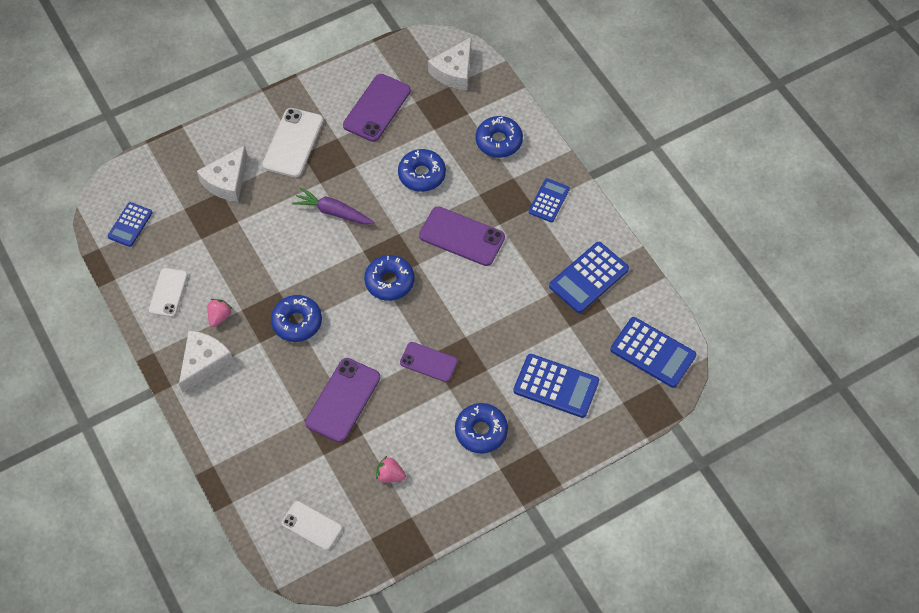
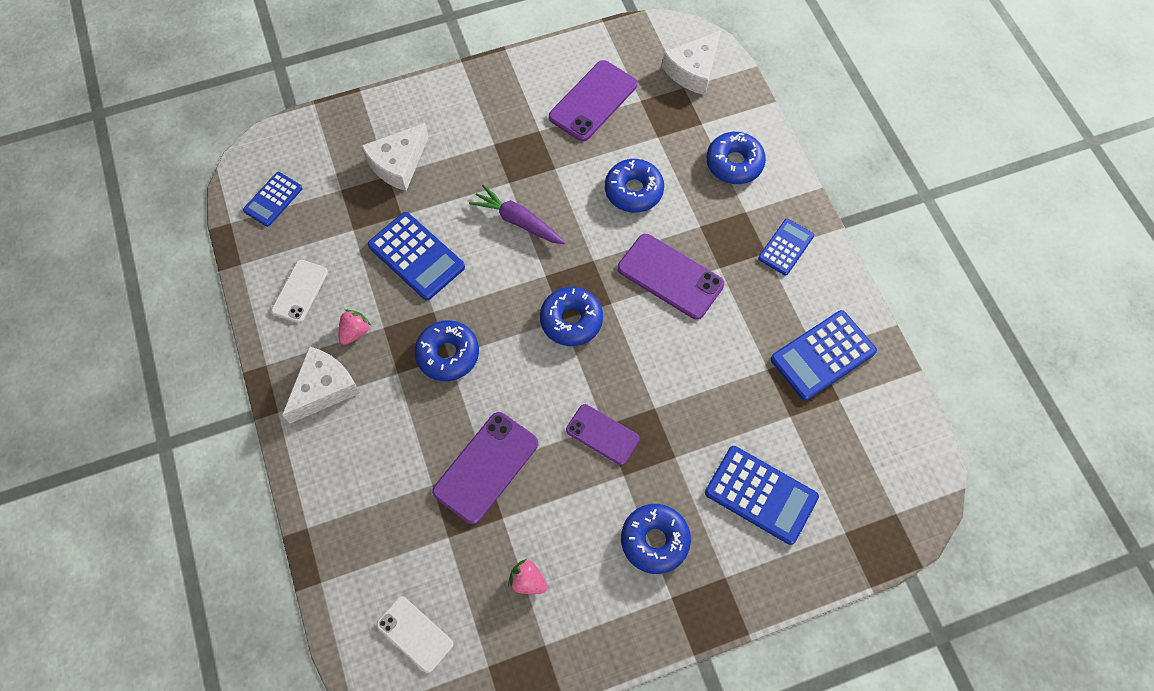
camera: 10 degrees right, 5 degrees up
(293, 143) = (485, 129): white phone -> none
(653, 352) = (893, 470): blue calculator -> blue calculator (416, 256)

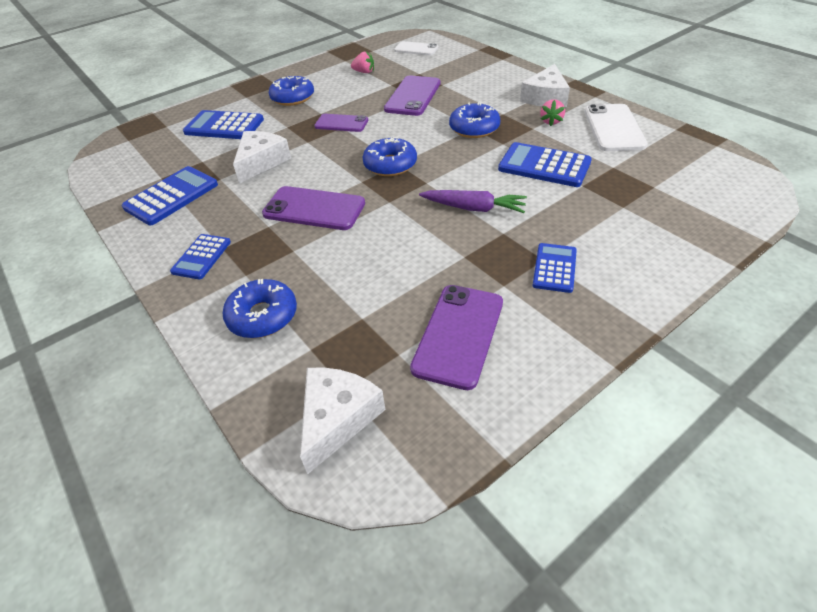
camera: 165 degrees right, 20 degrees down
(273, 199) = (702, 166): blue calculator -> blue calculator (554, 268)
(300, 291) = (614, 128): white phone -> white phone, size x1.56
(398, 164) = (623, 217): white cheese -> white cheese (261, 162)
(633, 191) = (371, 260): blue donut -> none

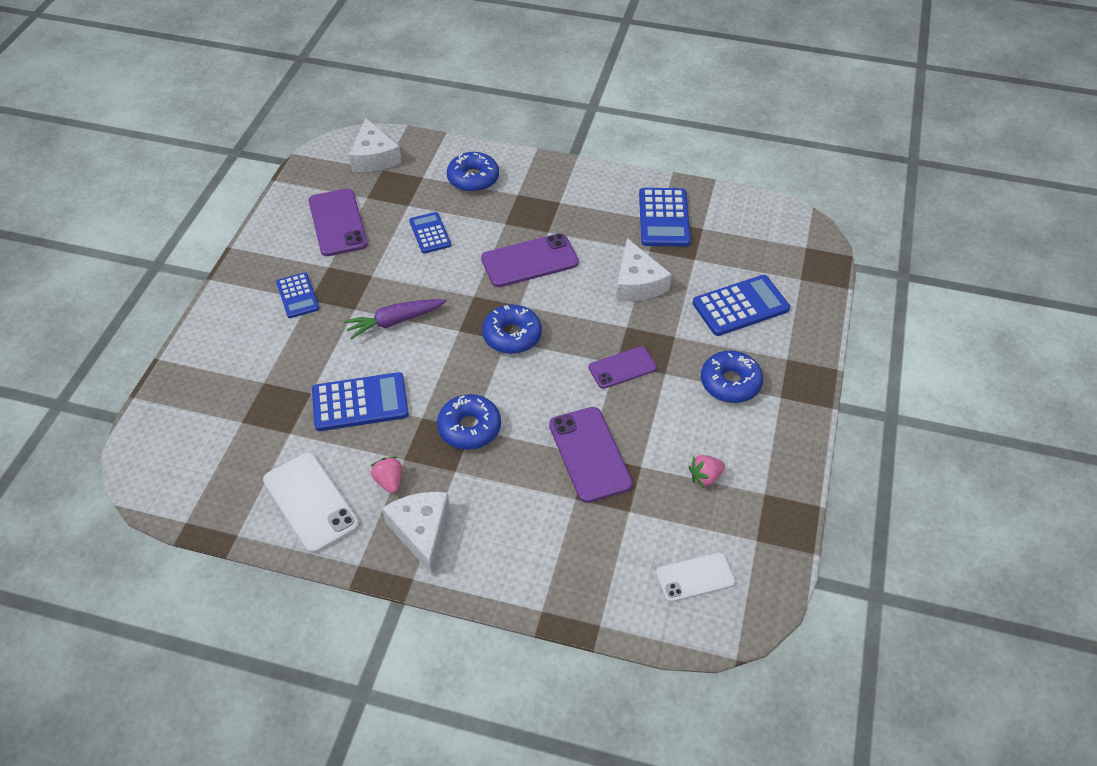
camera: 140 degrees right, 5 degrees up
(201, 257) = (565, 190): blue calculator -> blue calculator (430, 233)

